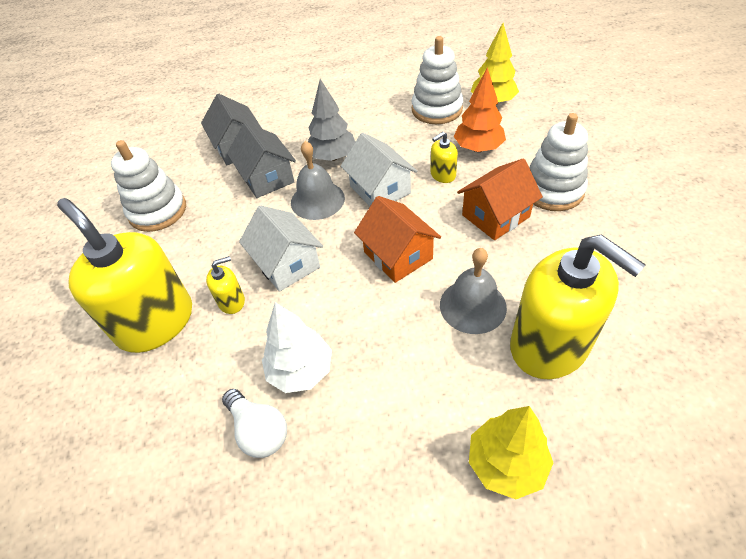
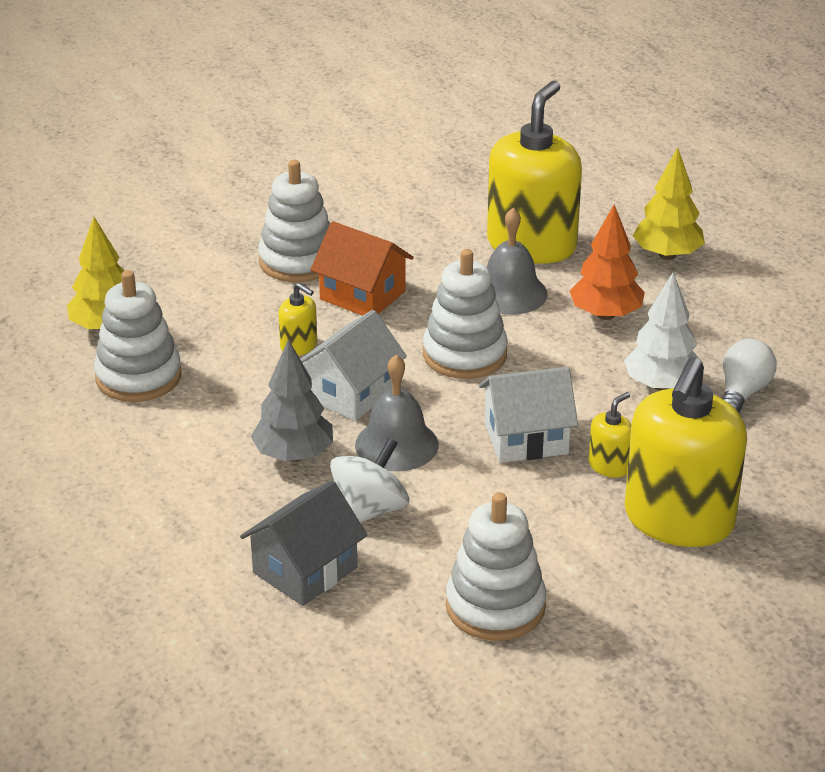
camera: 115 degrees left, 15 degrees down
(231, 301) = (609, 466): yellow soap dispenser -> yellow soap dispenser turned 90 degrees clockwise
(267, 178) = (369, 510): grey house -> white spinning top
(287, 264) = (526, 438): white house -> white house turned 45 degrees clockwise
(398, 255) = (464, 354): orange house -> white stacking toy
(478, 148) = (229, 325): orange tree -> orange tree (606, 315)

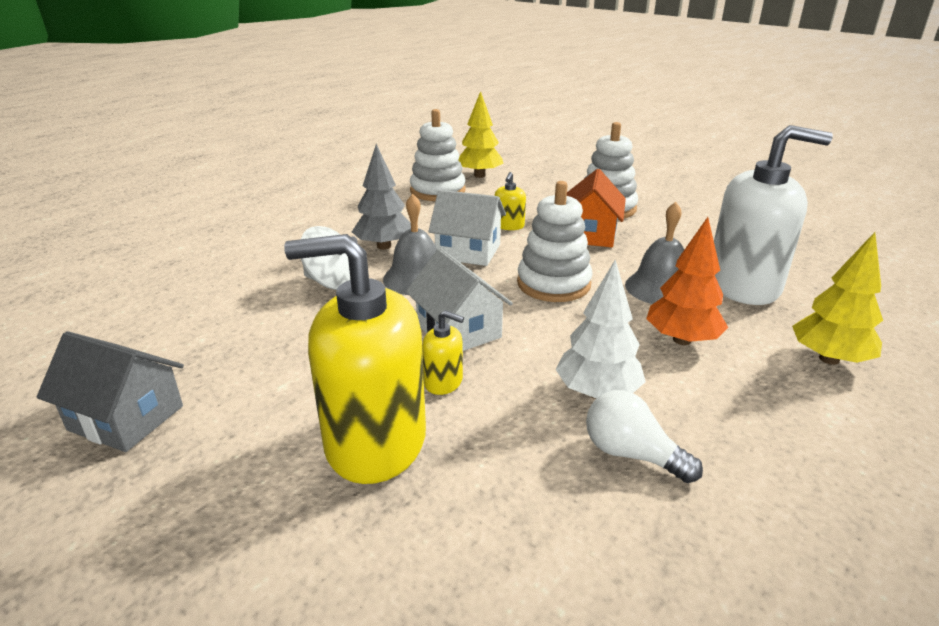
camera: 70 degrees right, 5 degrees down
(305, 570) = (257, 272): grey house -> grey house (126, 418)
(495, 606) = (222, 355): white stacking toy -> none
(531, 245) = (743, 285): yellow soap dispenser -> white soap dispenser
(742, 393) = (631, 454): white light bulb -> white light bulb turned 150 degrees counterclockwise

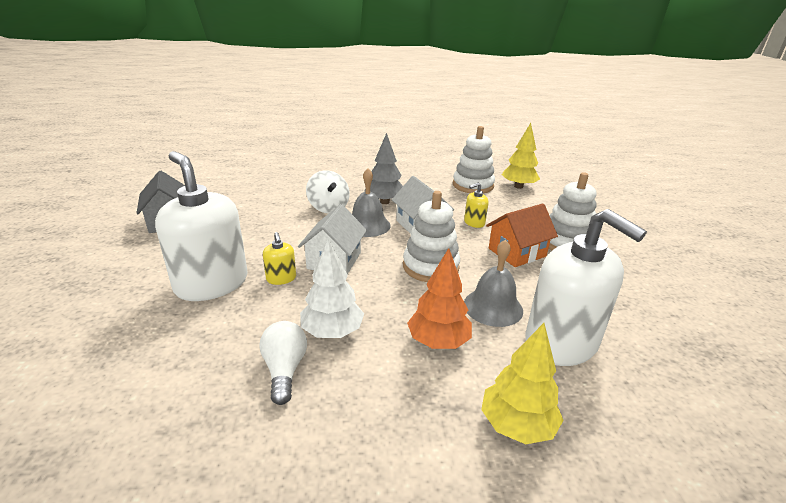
camera: 45 degrees right, 0 degrees up
(375, 442) = (211, 283): yellow soap dispenser -> white soap dispenser

